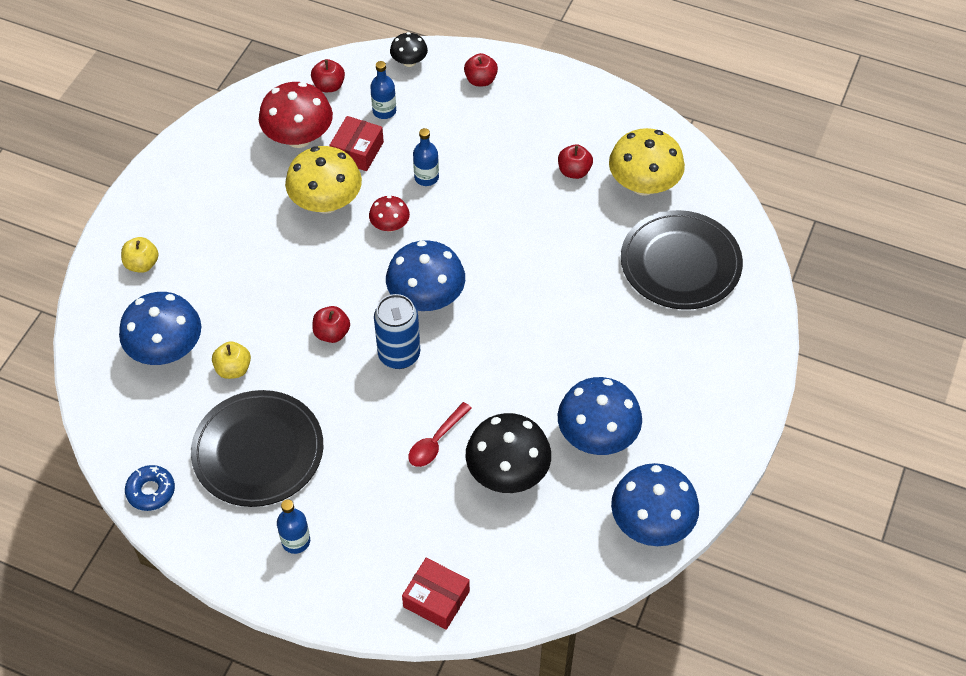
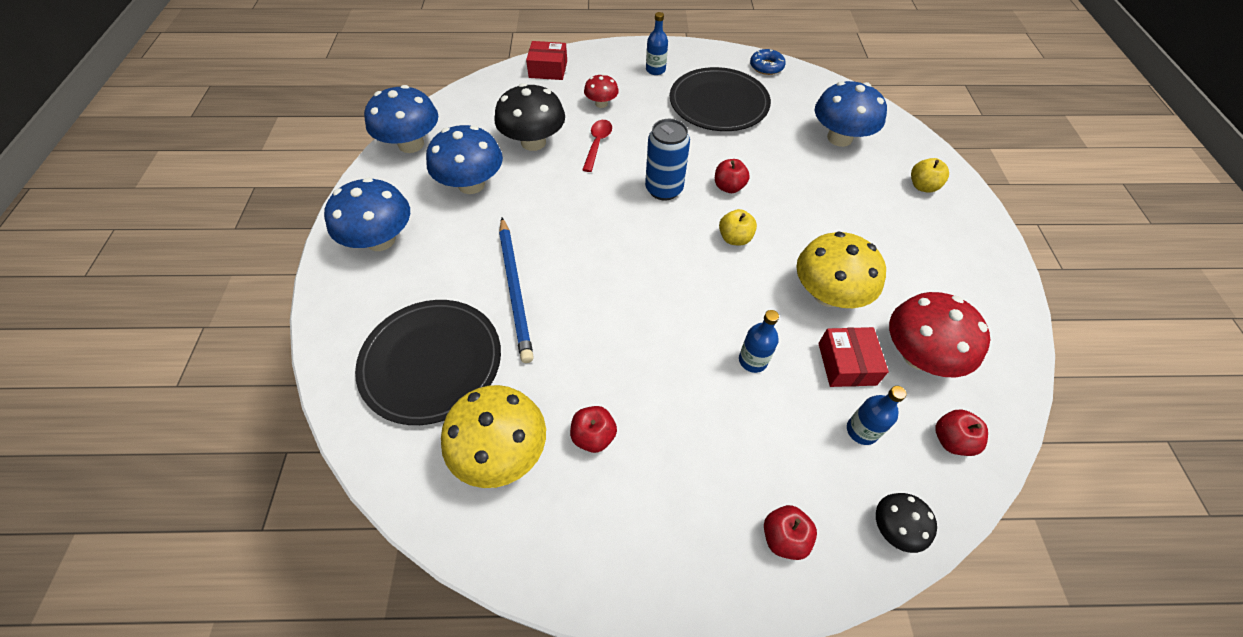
camera: 155 degrees right, 0 degrees up
(233, 369) = (780, 141): yellow apple -> yellow apple (734, 238)
(390, 225) = (751, 293): red mushroom -> red mushroom (601, 103)
(426, 297) = (671, 240): blue mushroom -> blue mushroom (380, 240)
(591, 300) = (515, 290): none -> blue pencil

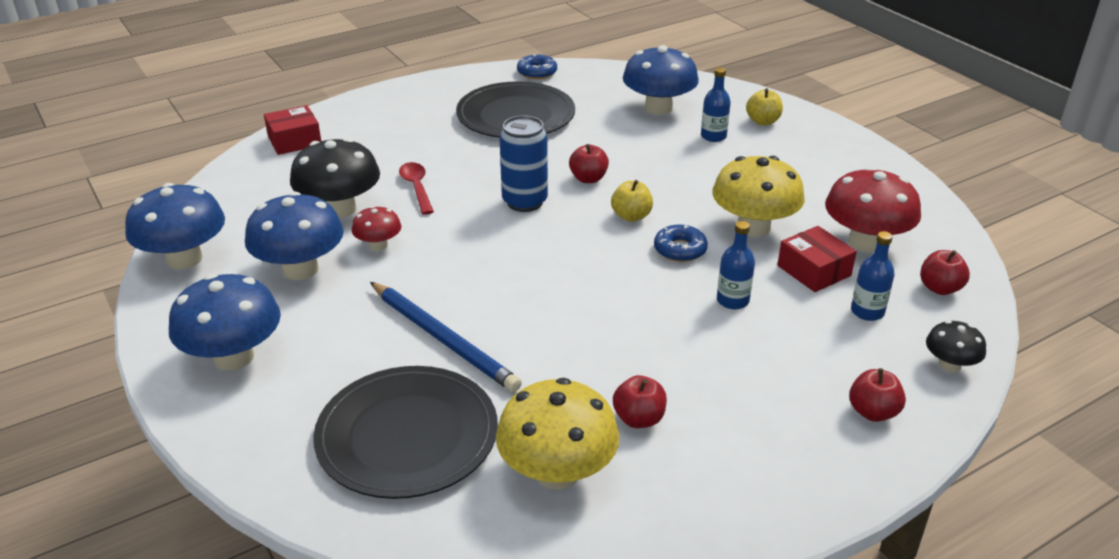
camera: 30 degrees left, 20 degrees down
(601, 103) = (388, 152): red mushroom -> red mushroom (378, 245)
(655, 70) = (421, 107): blue bottle -> blue bottle (713, 136)
(748, 289) = (680, 249): none -> blue donut

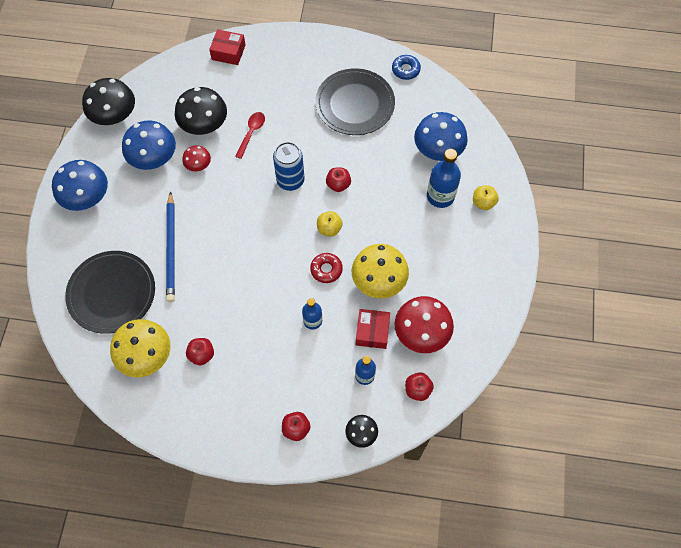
camera: 40 degrees right, 30 degrees up
(184, 259) = (115, 116): blue mushroom -> black mushroom
(680, 249) = (326, 269): blue donut -> red donut
(713, 136) = (440, 196): blue bottle -> blue bottle, size x1.60

